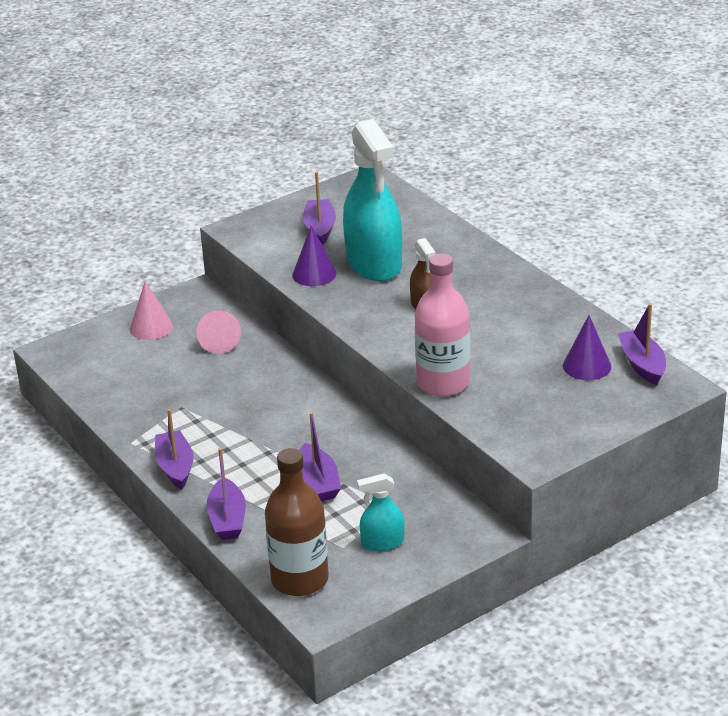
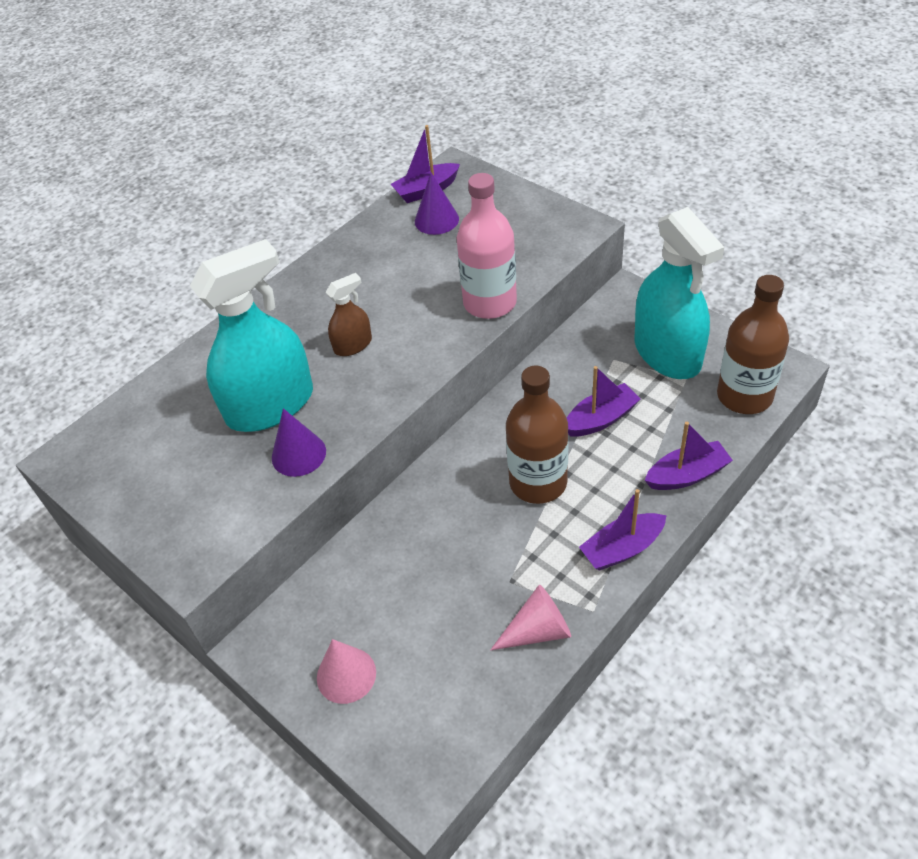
camera: 100 degrees left, 15 degrees up
(219, 341) = (367, 583): pink cone -> pink cone (538, 630)
(267, 434) = (538, 482): none -> brown bottle
(320, 229) = (191, 476): purple boat -> none
(382, 542) = (667, 353): turquoise spray bottle -> turquoise spray bottle, size x2.14

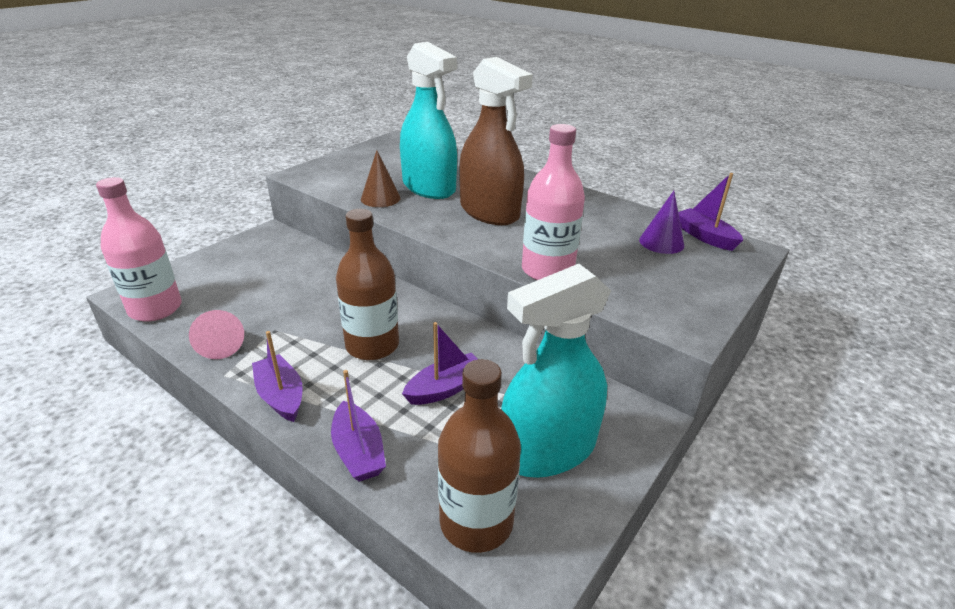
camera: 80 degrees right, 15 degrees down
(298, 454) = (380, 198): purple cone -> brown cone
(346, 675) = (231, 263): pink cone -> none
(353, 345) = (489, 212): brown spray bottle -> brown spray bottle, size x2.14
(462, 735) = (155, 309): none -> pink bottle
(601, 419) = (445, 388): purple boat -> purple boat turned 90 degrees counterclockwise

